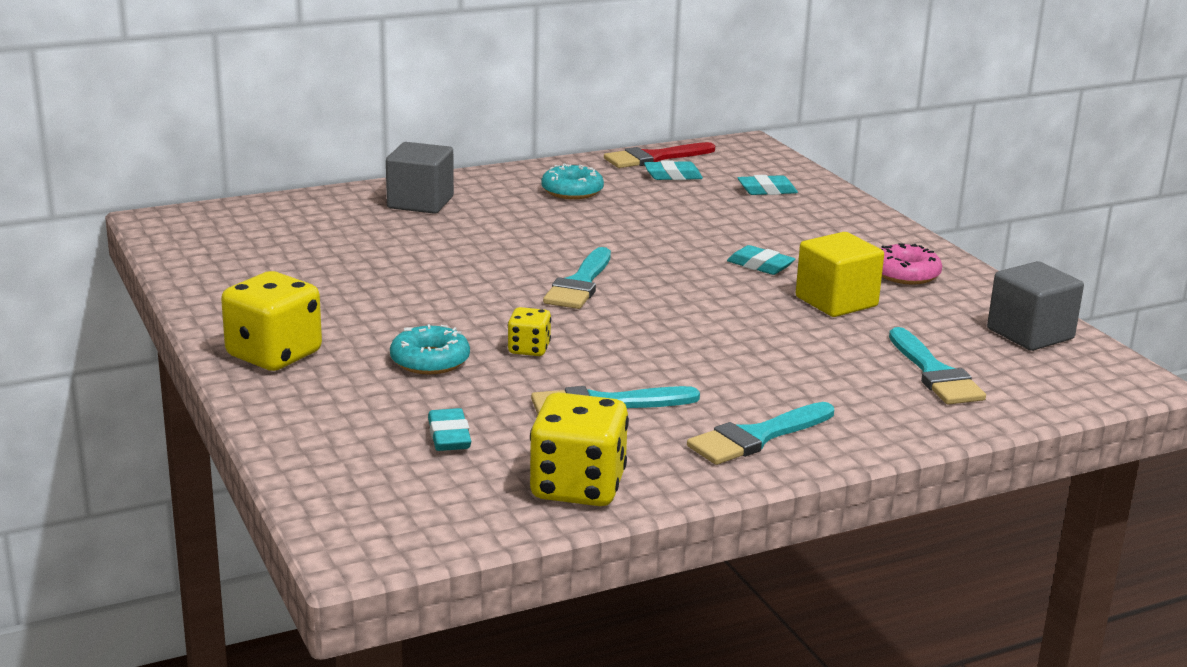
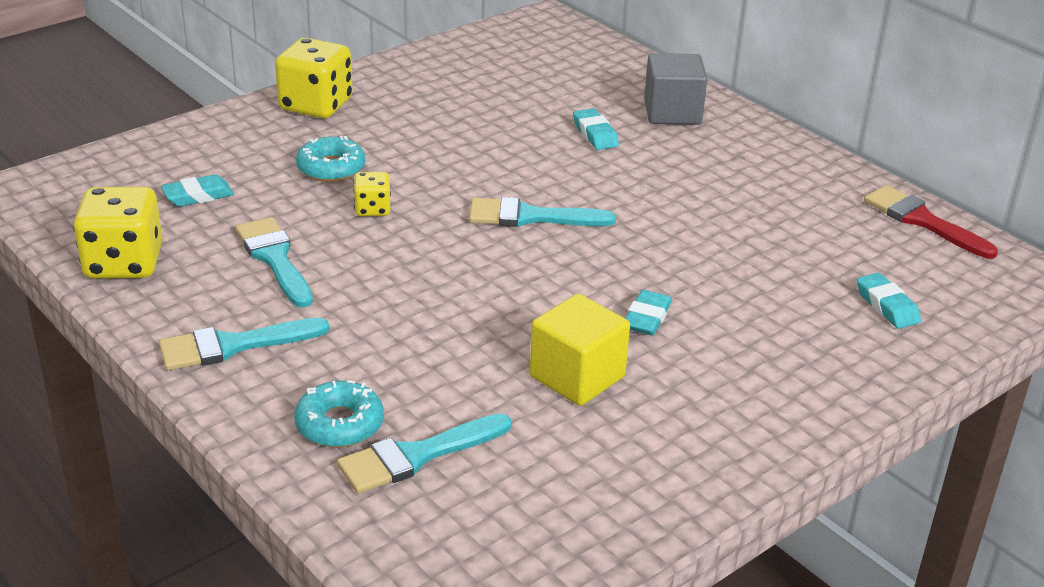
camera: 75 degrees right, 10 degrees up
(572, 191) = (771, 184): turquoise donut -> turquoise donut (339, 424)
(673, 176) = (875, 238): turquoise eraser -> turquoise eraser (595, 134)
(756, 437) = (233, 346): turquoise brush -> turquoise brush turned 60 degrees counterclockwise
(905, 274) = (692, 426): pink donut -> none
(1030, 334) = (562, 534): grey cube -> none

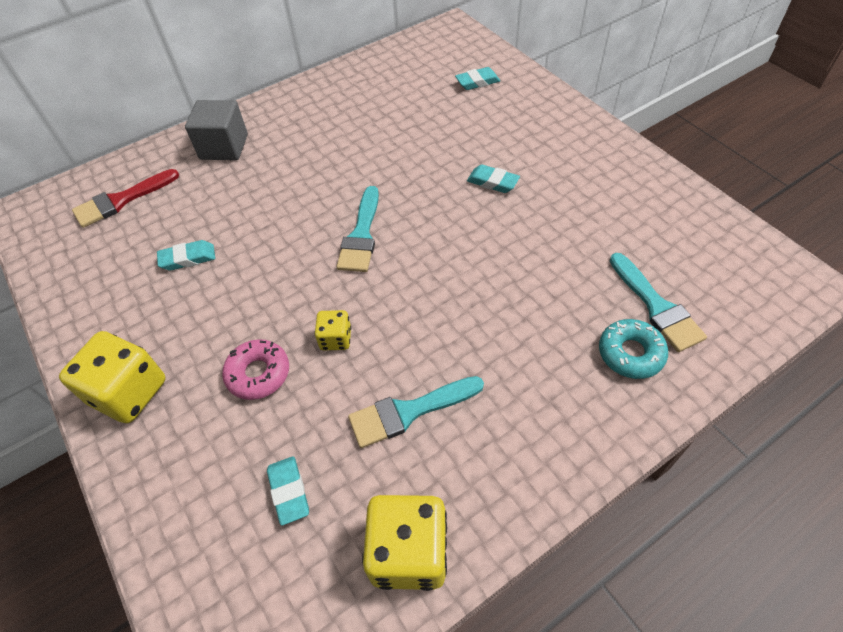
camera: 80 degrees left, 20 degrees up
(233, 346) = (540, 435): turquoise brush -> none
(331, 168) = (258, 373): turquoise donut -> pink donut
(577, 377) = (559, 220): yellow cube -> none
(595, 134) = (245, 191): turquoise eraser -> turquoise eraser (188, 258)
(922, 221) = (388, 56): red brush -> red brush (121, 200)

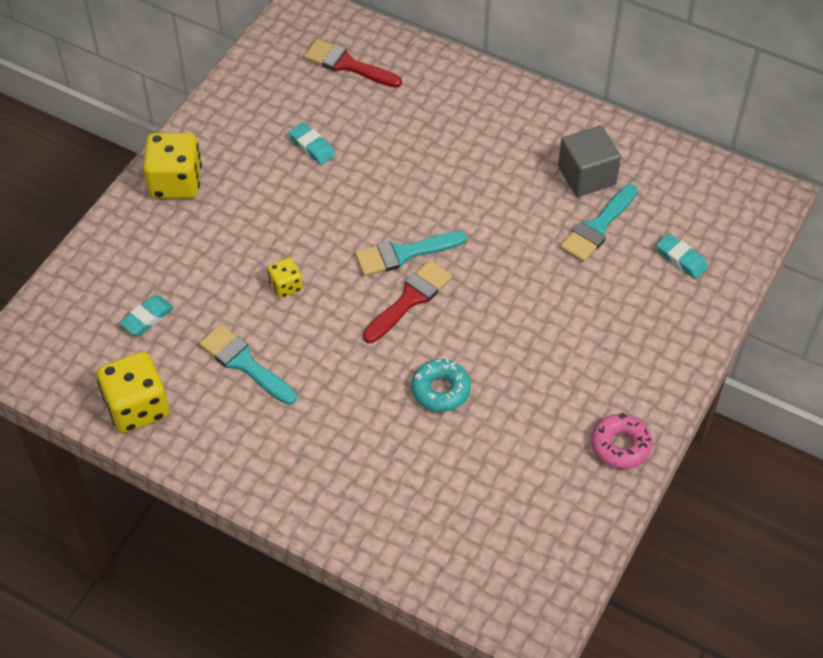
camera: 60 degrees right, 0 degrees up
(224, 147) = (453, 98): grey cube -> grey cube (586, 176)
(258, 373) = (229, 252): pink donut -> pink donut (620, 446)
(414, 248) = (410, 299): none -> red brush
(492, 182) = (530, 328): turquoise eraser -> none
(630, 353) = (377, 499): turquoise donut -> turquoise donut (440, 390)
(657, 307) = (441, 507): turquoise brush -> turquoise brush (598, 227)

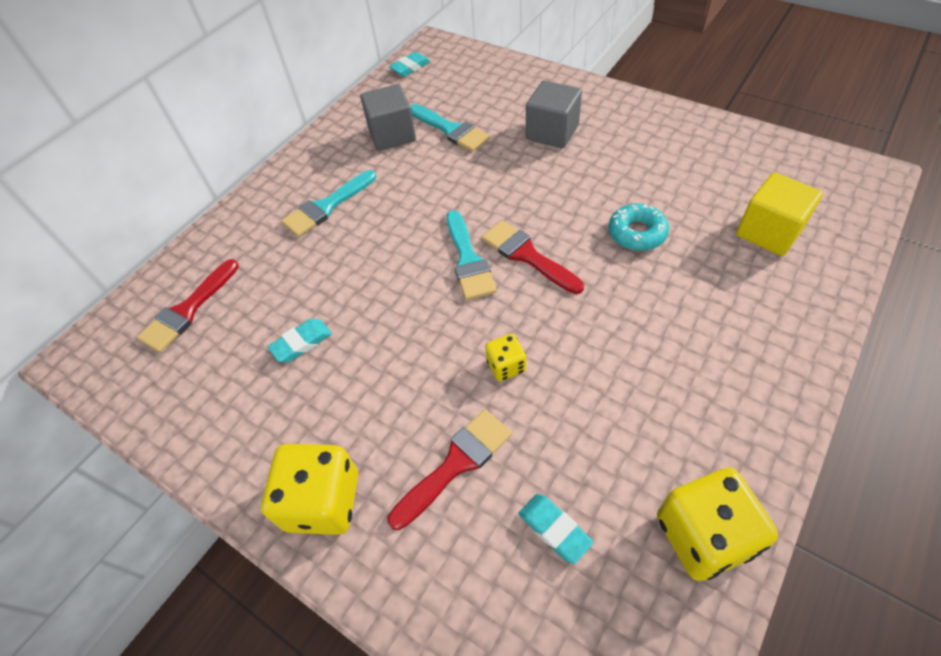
camera: 80 degrees left, 0 degrees up
(200, 257) = (456, 464): none -> red brush
(244, 363) = (619, 407): turquoise brush -> turquoise brush (327, 207)
(443, 505) = (769, 232): none -> yellow cube
(598, 321) = (552, 132): none -> grey cube
(620, 446) = (679, 124): pink donut -> none
(681, 259) = (489, 87): turquoise eraser -> turquoise eraser (410, 68)

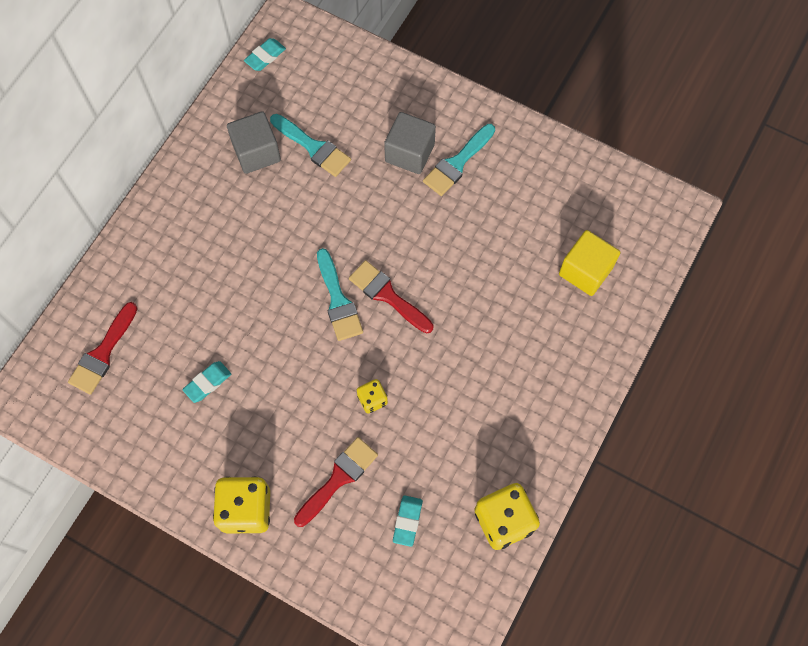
camera: 10 degrees left, 15 degrees up
(327, 207) = (206, 241): turquoise brush -> turquoise brush (457, 163)
(554, 529) = (407, 521): turquoise eraser -> turquoise eraser turned 60 degrees clockwise
(637, 233) = (479, 272): turquoise donut -> none

